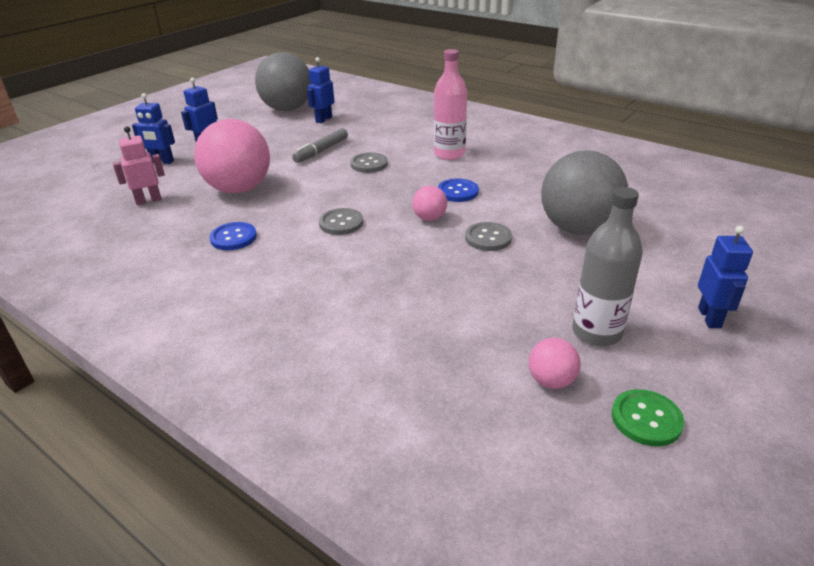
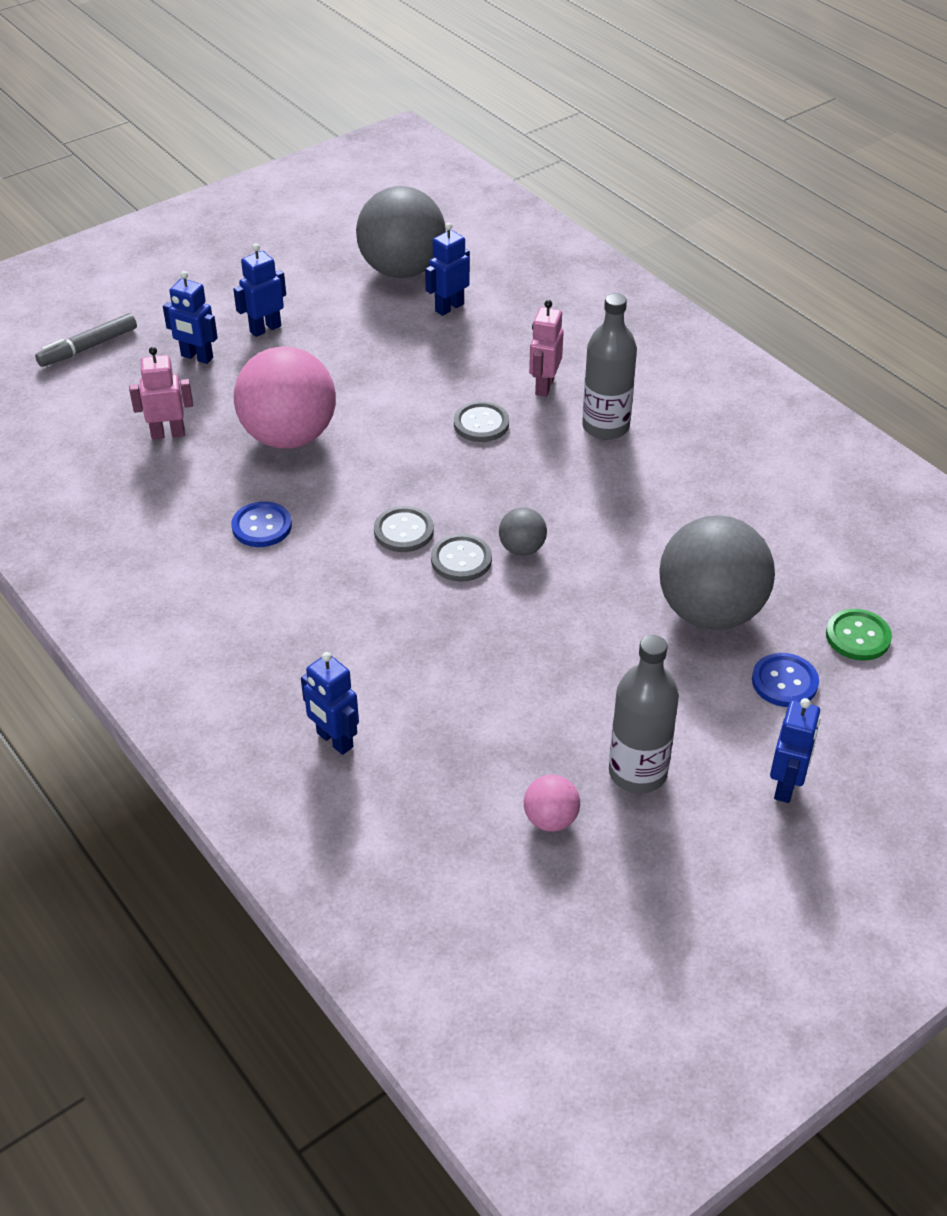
camera: 15 degrees right, 10 degrees up
(321, 151) = (423, 381): grey marker -> grey marker (88, 347)
(340, 362) = (334, 740): none -> blue robot
(400, 143) = (544, 386): none -> pink robot
(429, 218) = (522, 548): pink ball -> grey ball
(449, 154) = (605, 426): pink bottle -> grey bottle
(458, 192) = (582, 507): blue button -> blue button (784, 682)
(488, 238) = (582, 601): grey button -> grey button (461, 560)
(646, 419) = (625, 887): green button -> green button (858, 636)

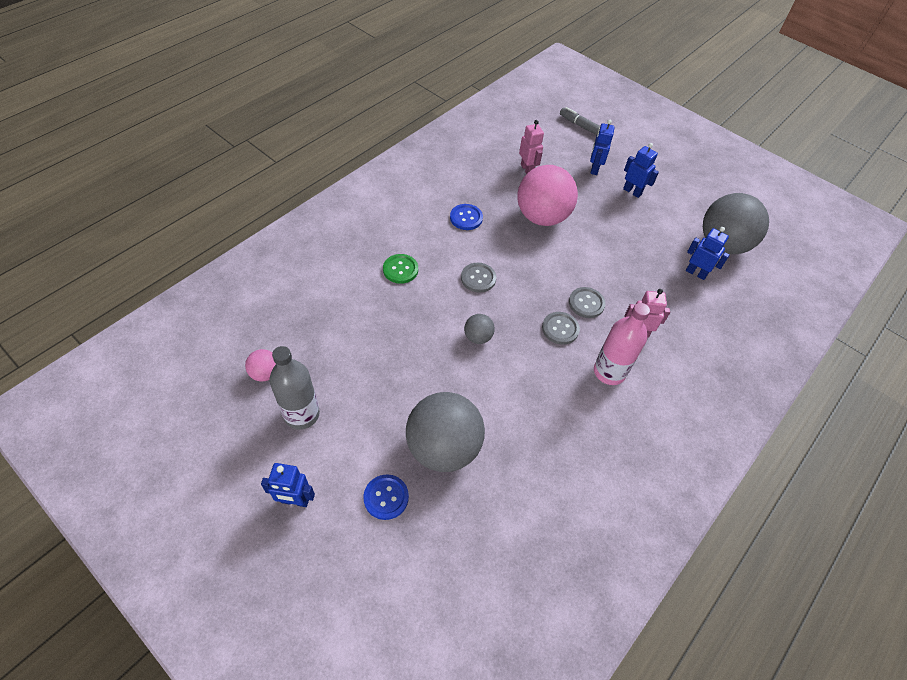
camera: 75 degrees right, 10 degrees up
(334, 740) = (316, 271): blue robot -> none
(461, 560) = (461, 308): grey button -> grey button (560, 329)
(605, 426) = (609, 372): grey bottle -> pink bottle
(858, 636) = (437, 548): green button -> green button (400, 269)

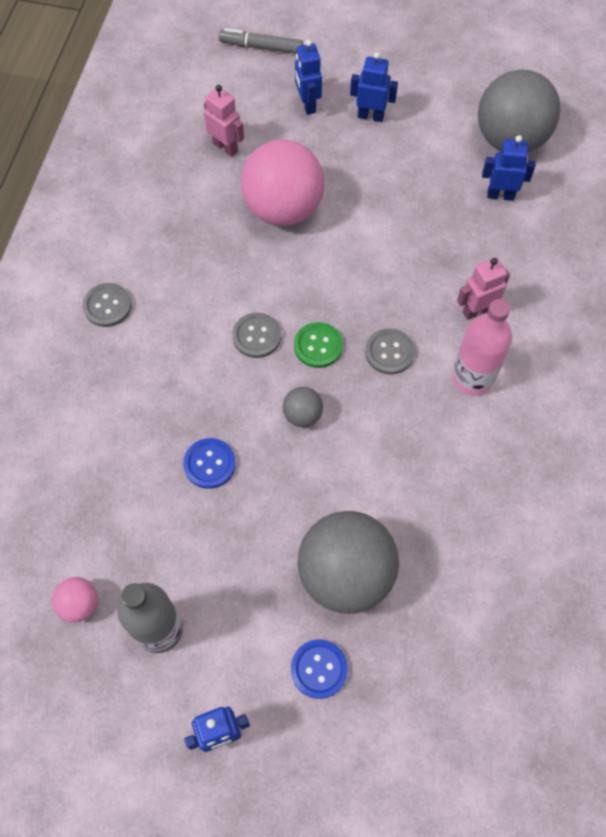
camera: 25 degrees left, 10 degrees up
(400, 269) = (155, 375): green button -> green button (318, 346)
(466, 218) = (191, 258): blue button -> blue button (209, 464)
(586, 303) = (400, 302): grey button -> grey button (107, 306)

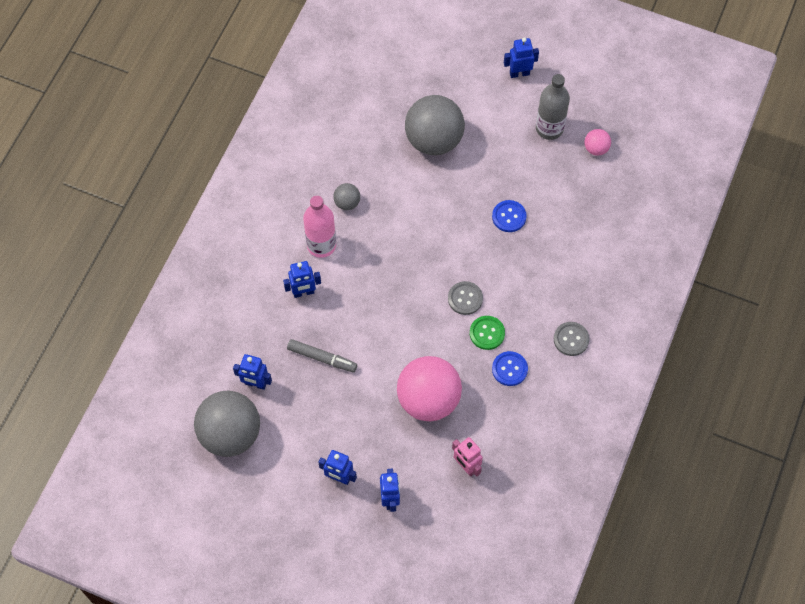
camera: 170 degrees left, 0 degrees up
(261, 47) = (420, 571): grey marker -> grey marker (322, 358)
(302, 415) = (442, 238): grey ball -> grey ball (347, 203)
(318, 346) = (423, 284): green button -> green button (487, 333)
(319, 669) = (459, 95): blue button -> blue button (509, 369)
(389, 352) = (374, 272): grey button -> none
(476, 310) = (303, 292): pink robot -> blue robot

